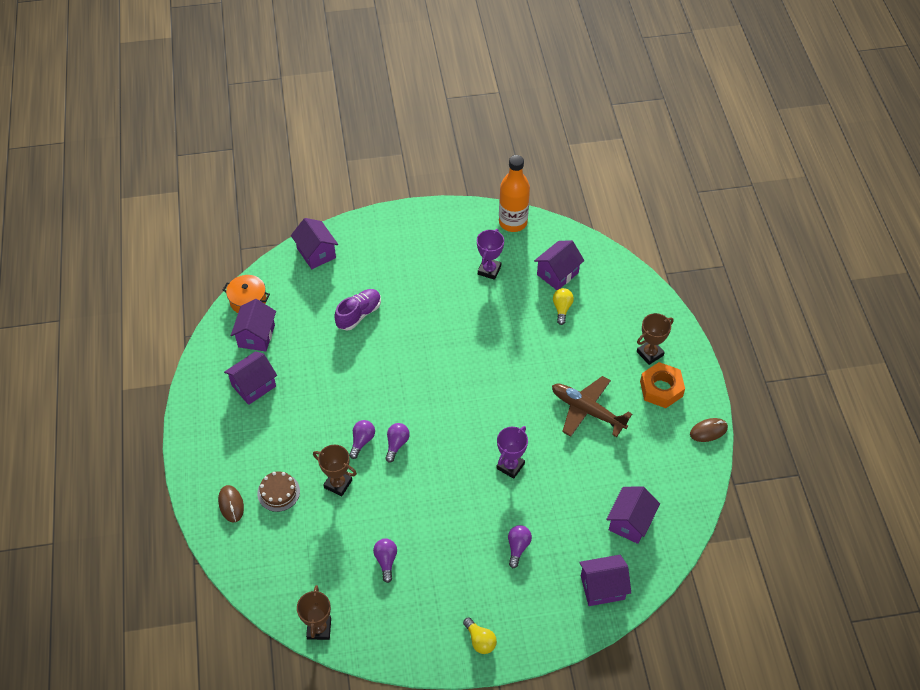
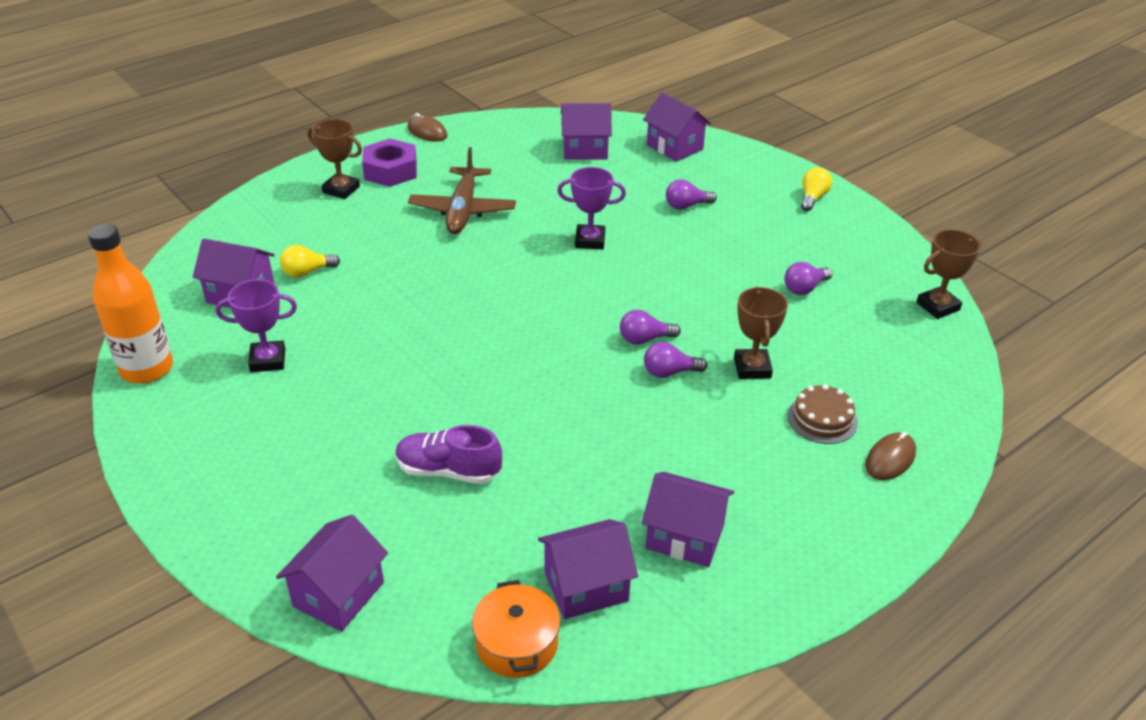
camera: 120 degrees left, 15 degrees down
(661, 389) = (390, 171): orange nut -> purple nut

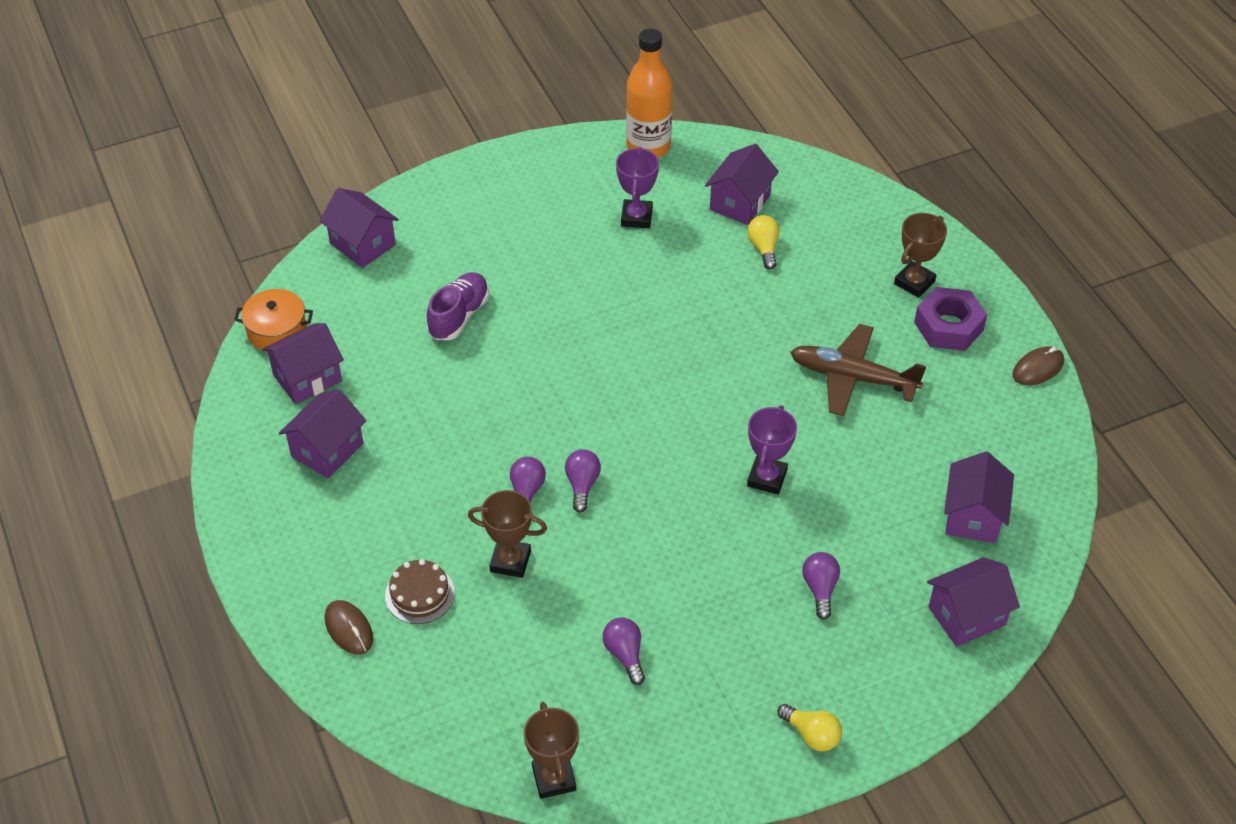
camera: 105 degrees right, 10 degrees up
(586, 586) = (307, 378): purple house -> purple house turned 60 degrees clockwise

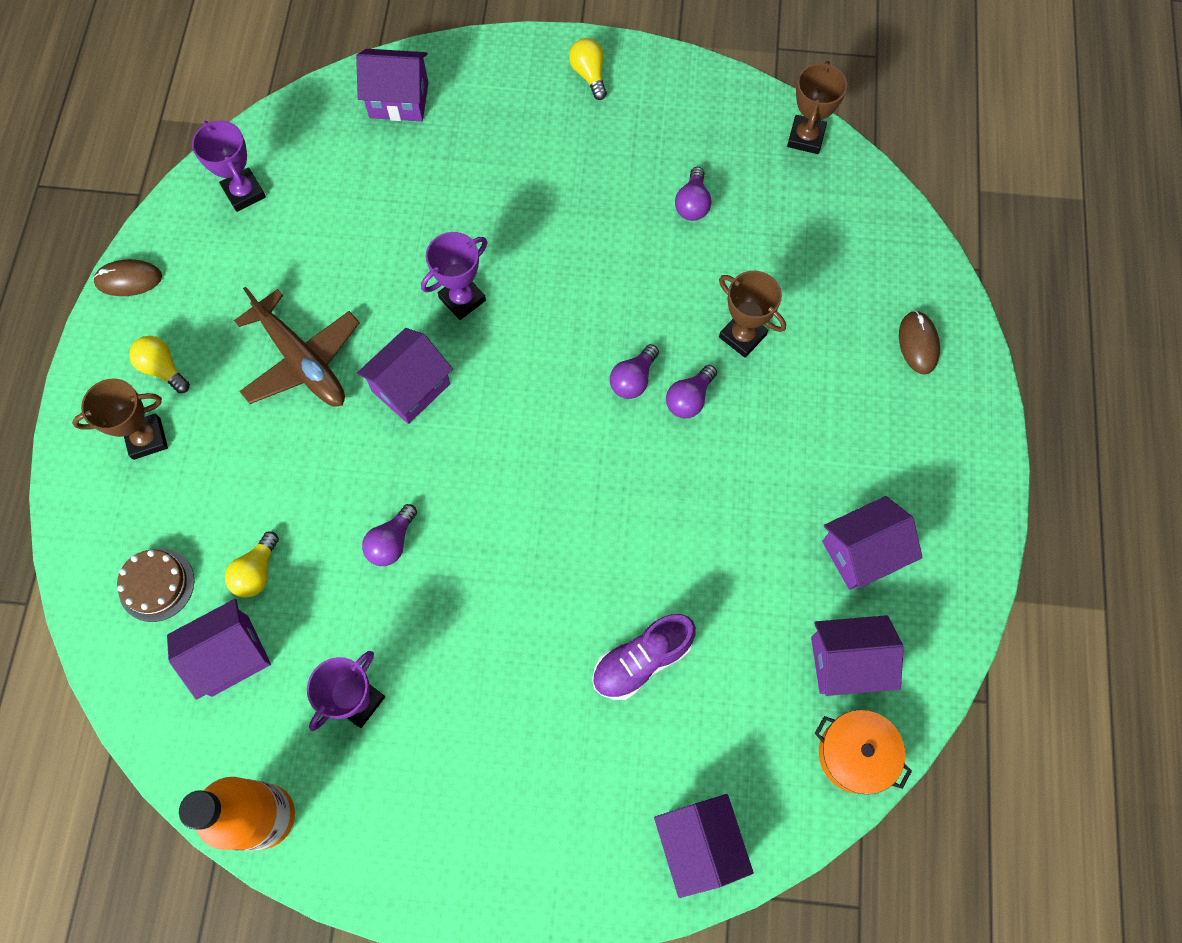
camera: 150 degrees left, 20 degrees up
(420, 594) = (840, 345): brown cake -> brown cake (156, 584)
(820, 589) = (495, 178): purple light bulb -> purple light bulb (392, 542)
(948, 326) = (163, 369): purple nut -> yellow light bulb
(973, 516) = (319, 174): purple house -> purple house (411, 387)
(1019, 471) = (244, 192): none -> purple trophy

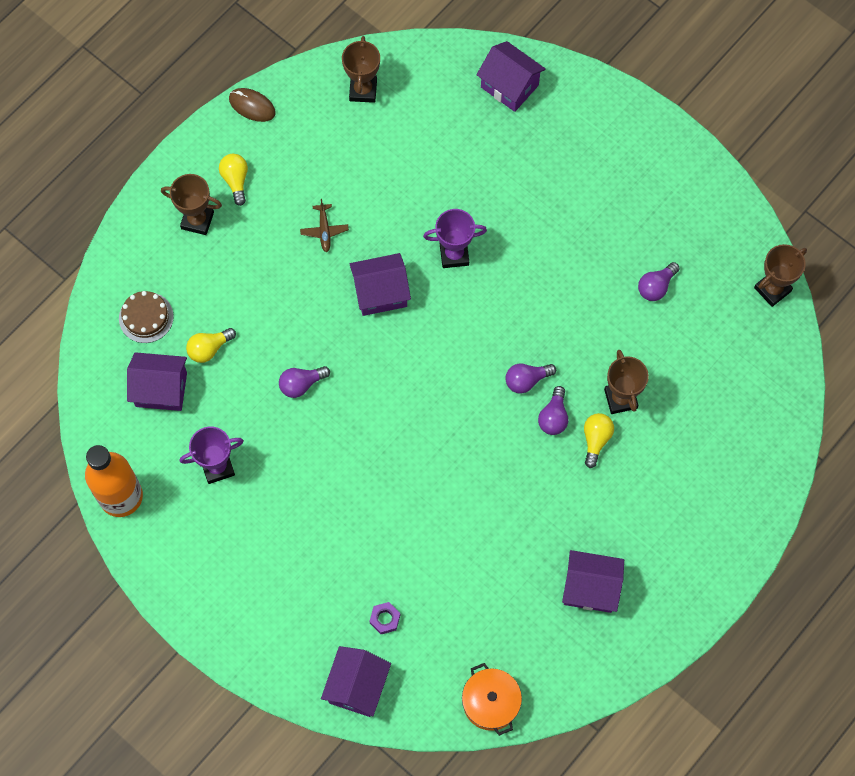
camera: 35 degrees right, 0 degrees up
(244, 192) = (363, 90): purple trophy -> brown trophy
(301, 360) = (324, 230): brown plane -> brown plane, size x0.47
(589, 75) = (654, 148): yellow light bulb -> yellow light bulb (596, 440)
(641, 661) = (402, 559): purple shoe -> none
(673, 743) = (385, 619): none -> purple nut
(689, 399) = (553, 417): purple light bulb -> purple light bulb turned 60 degrees counterclockwise
(847, 662) = (528, 646): purple house -> none
(918, 343) = (736, 481): brown mouse -> none

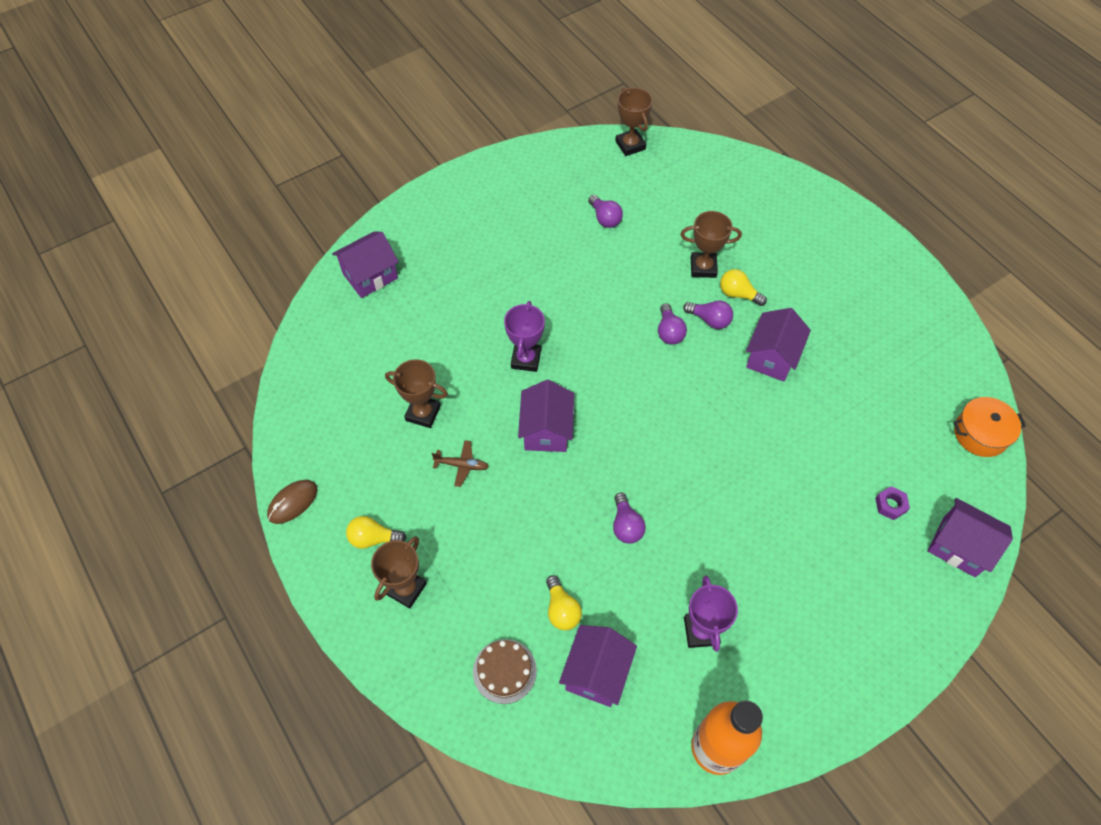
camera: 75 degrees left, 10 degrees down
(363, 90) = (321, 395): brown trophy -> brown trophy (423, 413)
(590, 588) = (877, 331): purple house -> purple house (772, 357)

